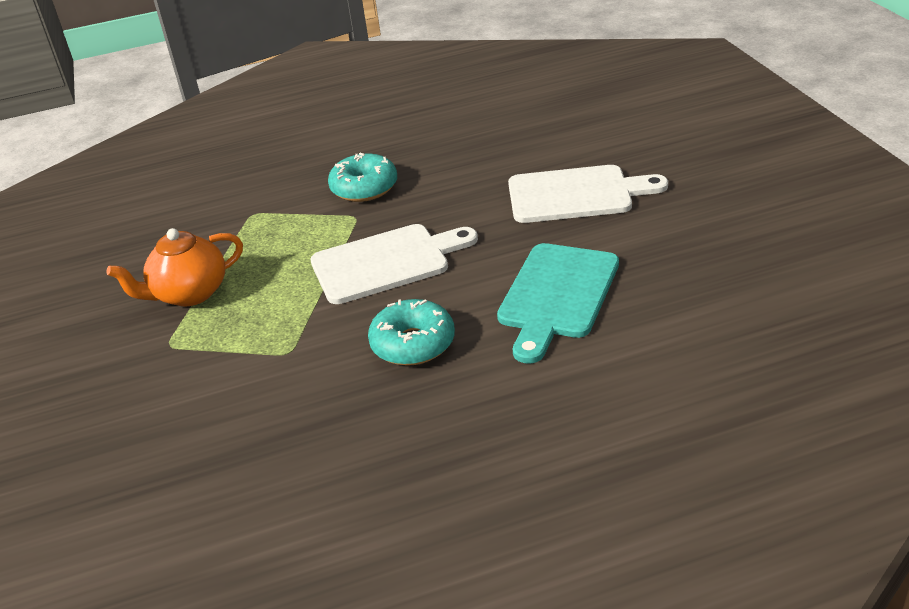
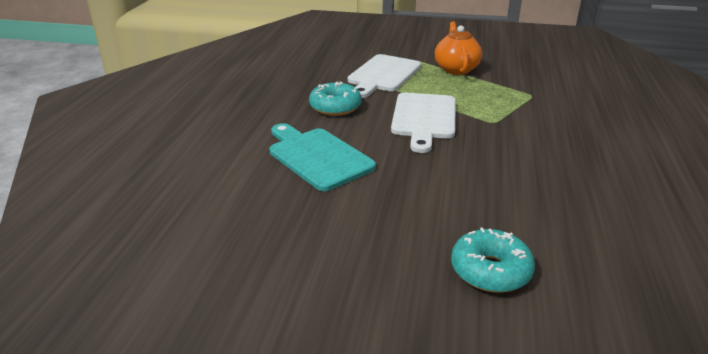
camera: 115 degrees right, 5 degrees down
(364, 188) = (533, 133): turquoise donut -> turquoise donut (490, 271)
(576, 194) = (432, 210): white cutting board -> white cutting board (383, 75)

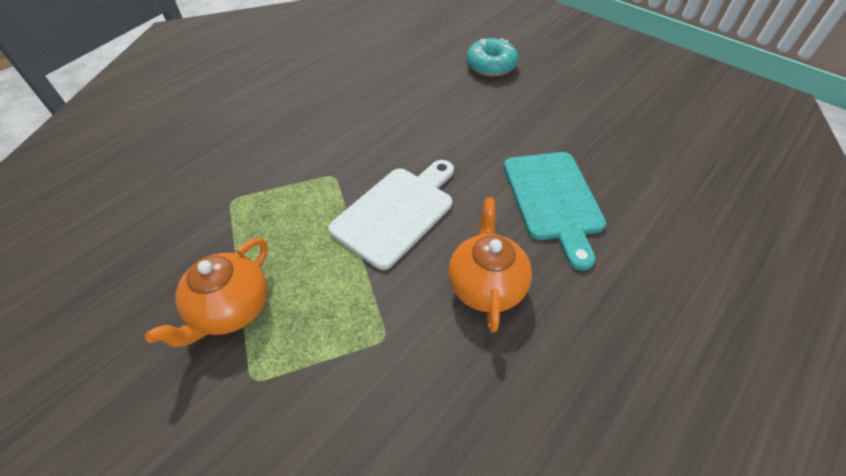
camera: 150 degrees left, 20 degrees up
(335, 107) = (486, 285): turquoise donut -> orange teapot
(383, 75) = (353, 348): white cutting board -> none

